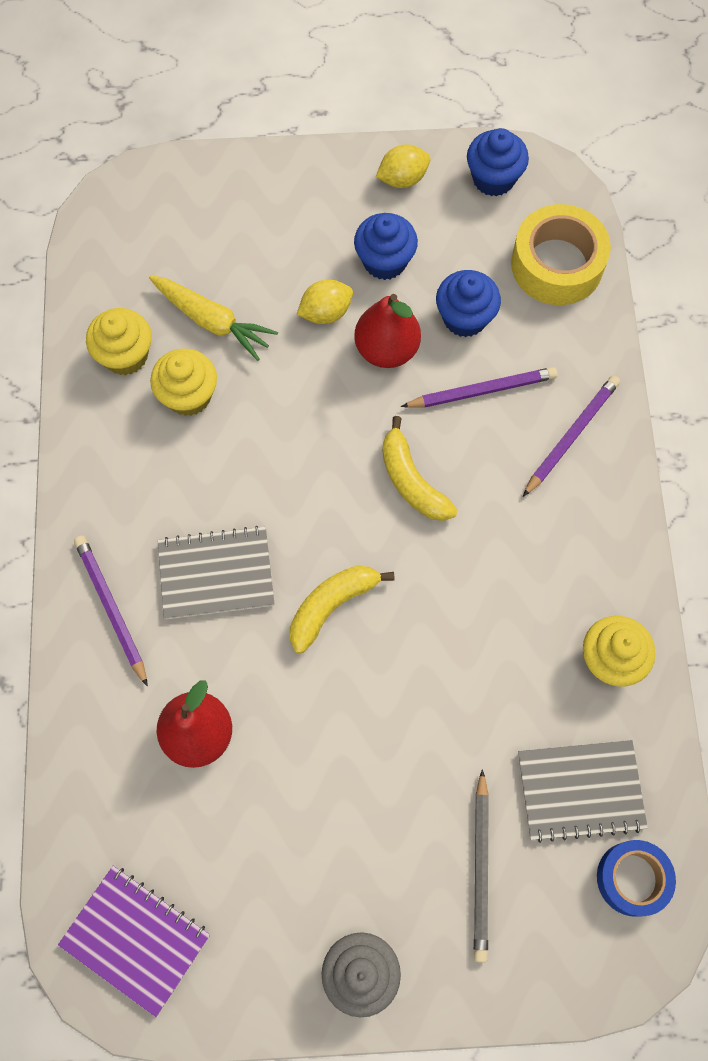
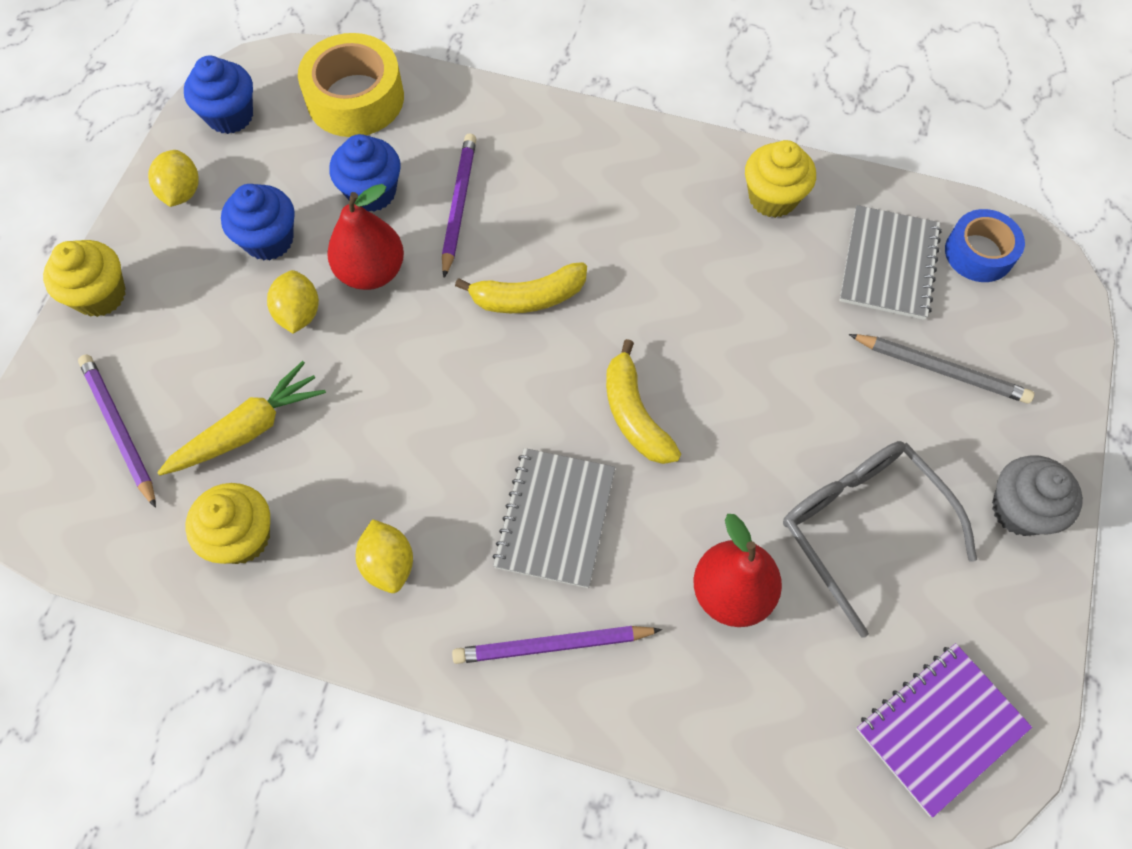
camera: 70 degrees left, 5 degrees down
(138, 465) = (388, 564): none -> yellow lemon
(188, 396) = (328, 482): yellow cupcake -> yellow cupcake (100, 295)
(295, 829) = (861, 526): none -> grey glasses
(571, 435) = (540, 150): purple pencil -> purple pencil (119, 429)

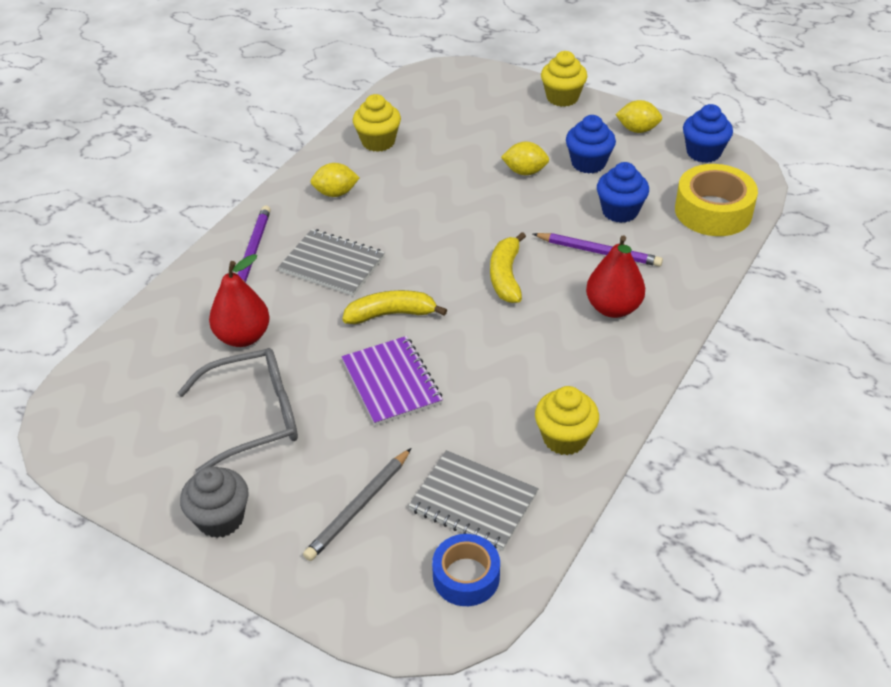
camera: 105 degrees right, 20 degrees down
(119, 429) = (465, 102): purple pencil -> none
(248, 429) = (447, 147): yellow carrot -> none
(371, 271) = (550, 205): red pear -> red pear (613, 308)
(940, 728) = (101, 419): purple notebook -> purple notebook (391, 382)

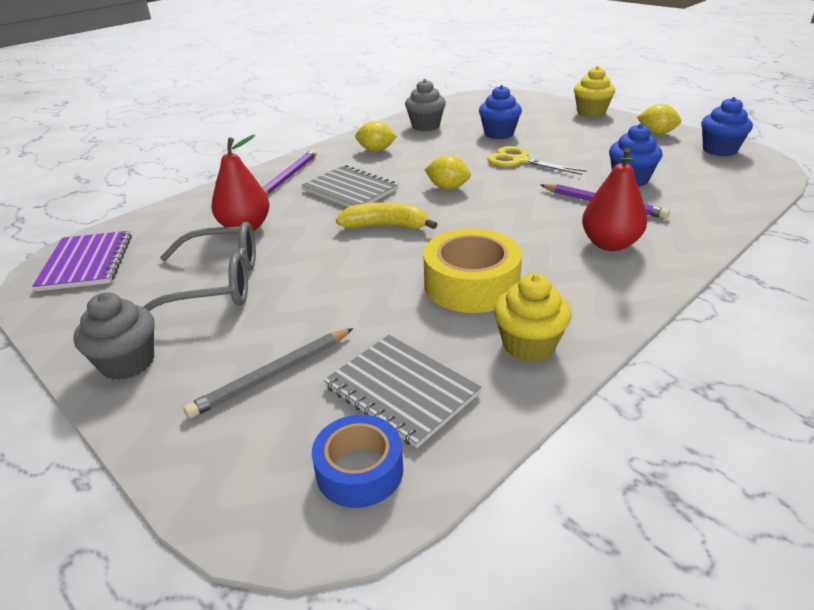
camera: 15 degrees right, 10 degrees down
(378, 142) = (425, 126): yellow cupcake -> grey cupcake
(391, 382) = (361, 275): purple notebook -> purple notebook (87, 263)
(501, 194) = (519, 161): none -> yellow scissors
(506, 276) = (505, 211): yellow banana -> none
(525, 172) = (545, 150): yellow lemon -> yellow lemon (448, 187)
(588, 163) = (606, 149): blue cupcake -> blue cupcake (499, 134)
(713, 211) = (727, 187): yellow tape -> yellow tape (471, 284)

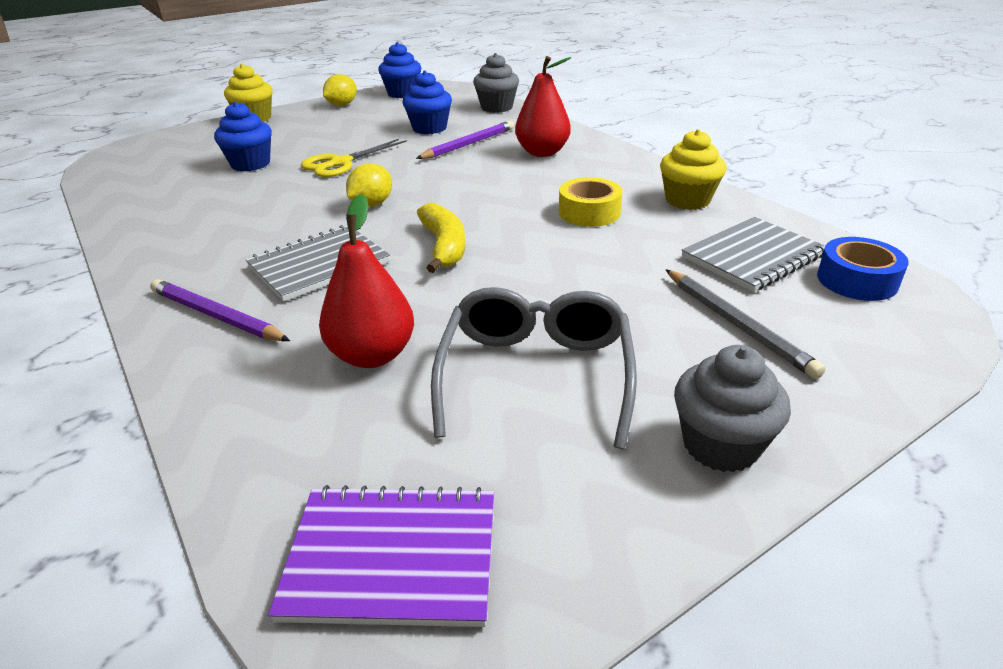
camera: 80 degrees left, 0 degrees up
(376, 150) = (201, 240): yellow lemon -> none
(385, 226) = (444, 246): yellow banana -> yellow banana turned 150 degrees clockwise
(425, 126) = (160, 201): grey cupcake -> grey cupcake (496, 107)
(471, 284) = (589, 212): yellow tape -> yellow tape, size x0.65

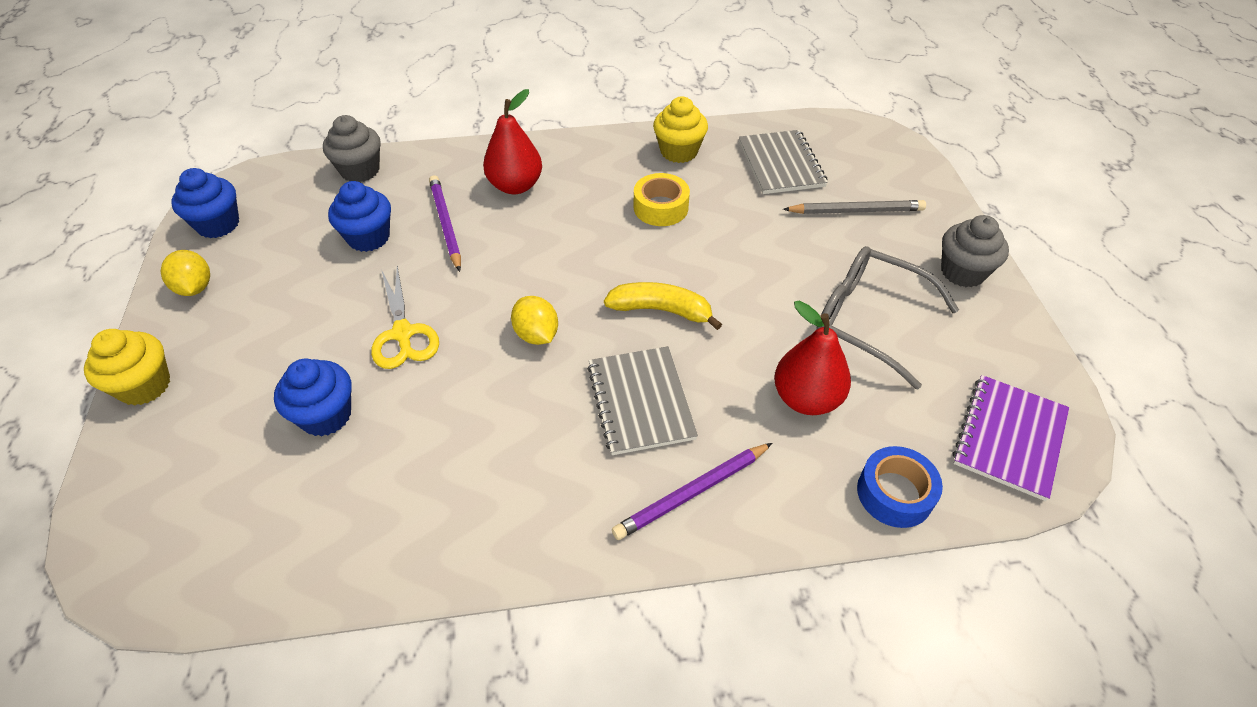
camera: 65 degrees left, 15 degrees up
(857, 280) = (834, 140): blue tape -> blue tape (894, 493)

